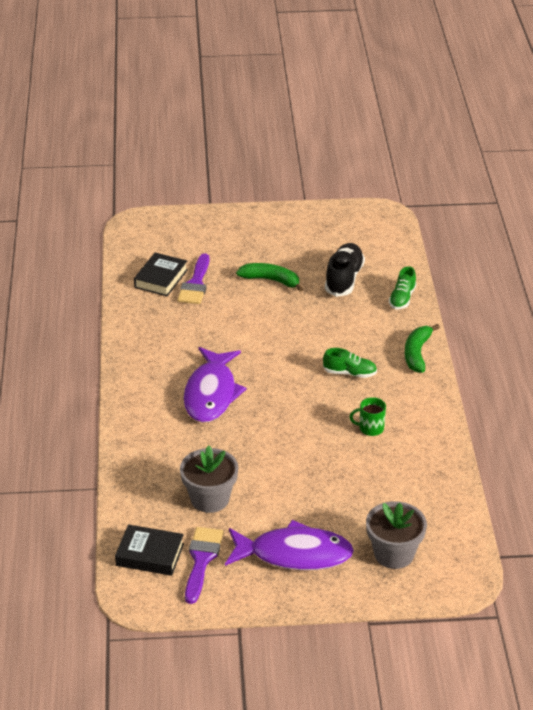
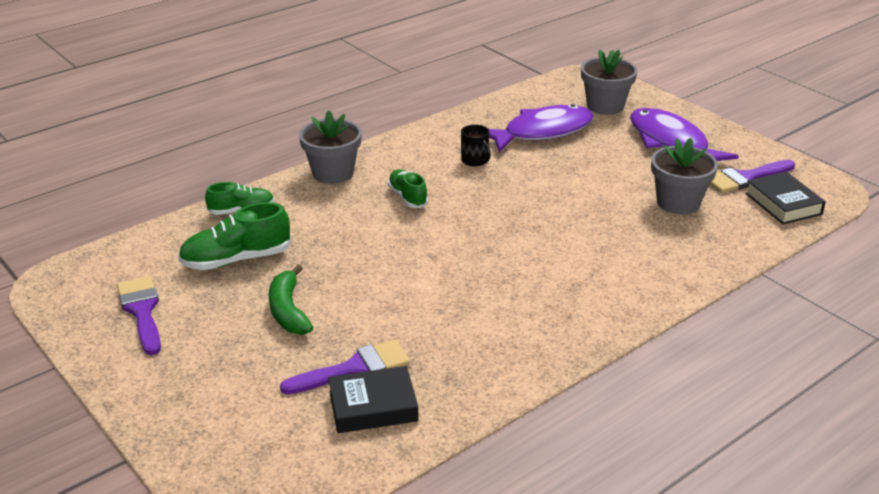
camera: 125 degrees left, 5 degrees down
(211, 393) = (542, 263): purple fish -> purple fish (542, 132)
(324, 234) = (142, 311): none -> purple brush
(344, 279) = (236, 259): black shoe -> green shoe
(370, 428) = (475, 161): green mug -> black mug
(417, 353) = (333, 173): green banana -> grey flower pot

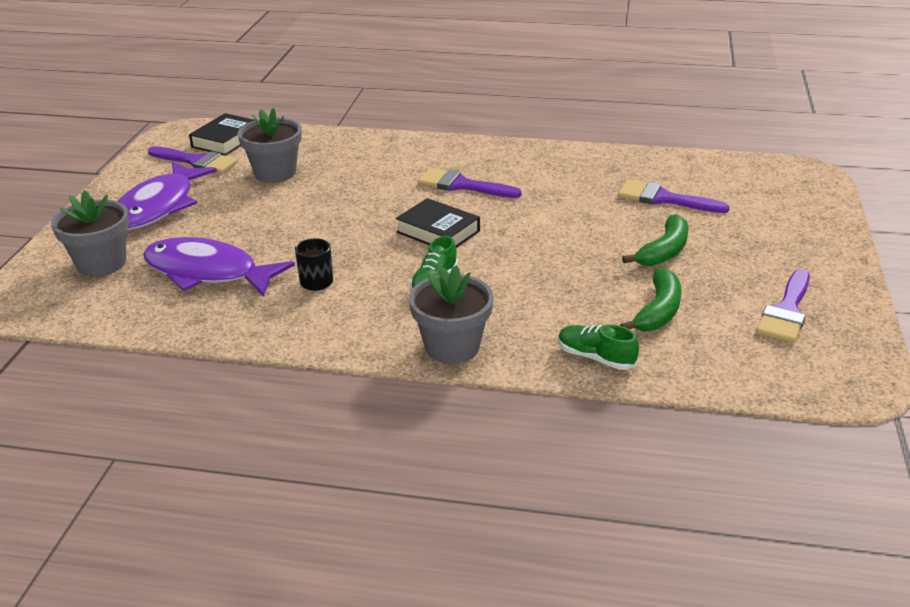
camera: 130 degrees left, 0 degrees up
(236, 259) = (658, 311): green shoe -> green banana
(373, 406) = (679, 179): black book -> black book (438, 232)
(535, 276) = (462, 185): none -> purple brush

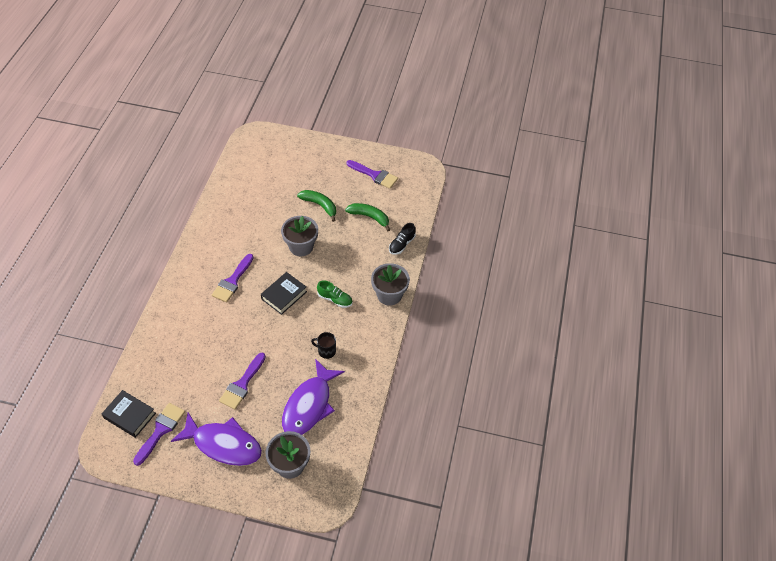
camera: 90 degrees left, 20 degrees up
(275, 173) = (191, 380): grey flower pot -> grey flower pot (301, 246)
(595, 358) = (401, 244): green shoe -> black shoe
(664, 199) = (268, 195): purple brush -> purple brush (242, 384)

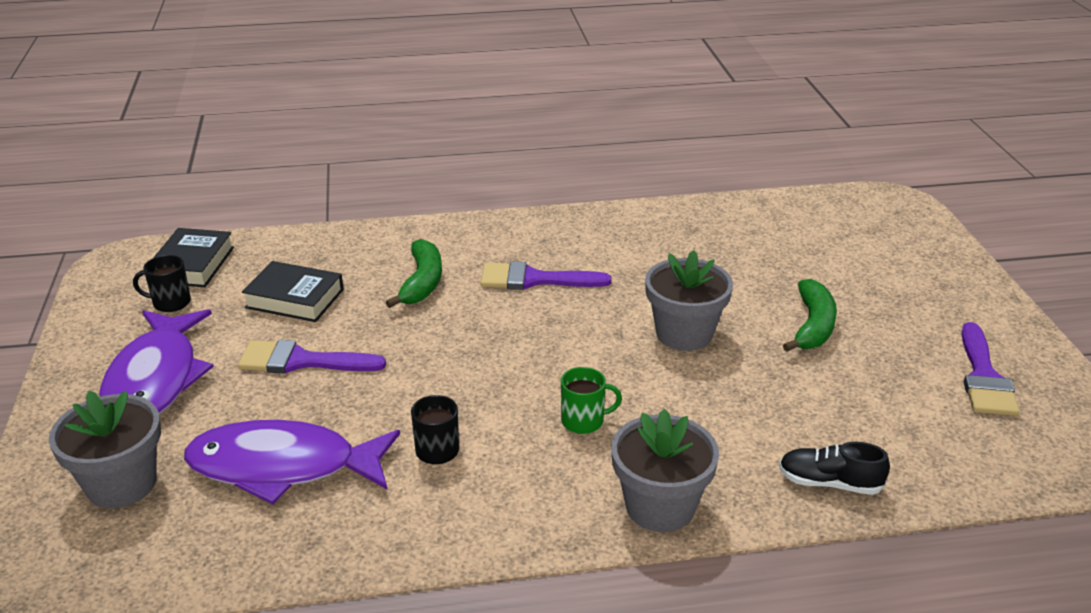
camera: 70 degrees right, 20 degrees down
(161, 430) = (170, 303): purple brush -> black mug
(284, 295) = (544, 348): black book -> black book (295, 299)
(335, 299) = (584, 421): green shoe -> green mug
(369, 217) = (856, 405): green banana -> green banana (422, 282)

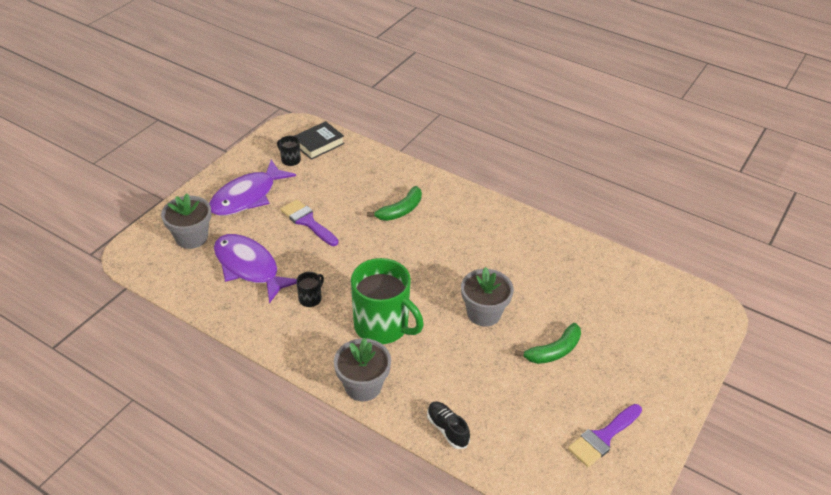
camera: 40 degrees right, 10 degrees up
(295, 299) = (339, 187): black book -> none
(534, 279) = (452, 239): purple brush -> none
(584, 421) = (382, 326): green mug -> green mug, size x2.33

